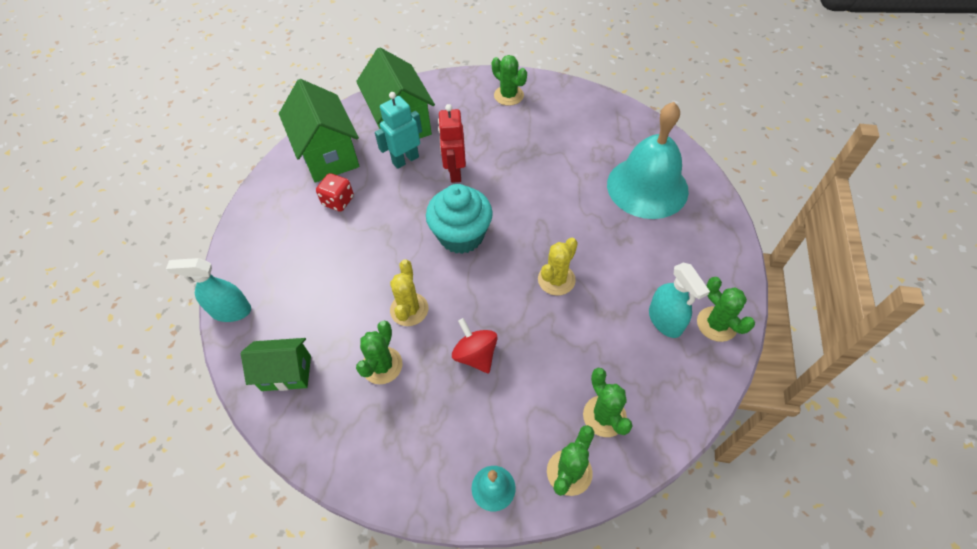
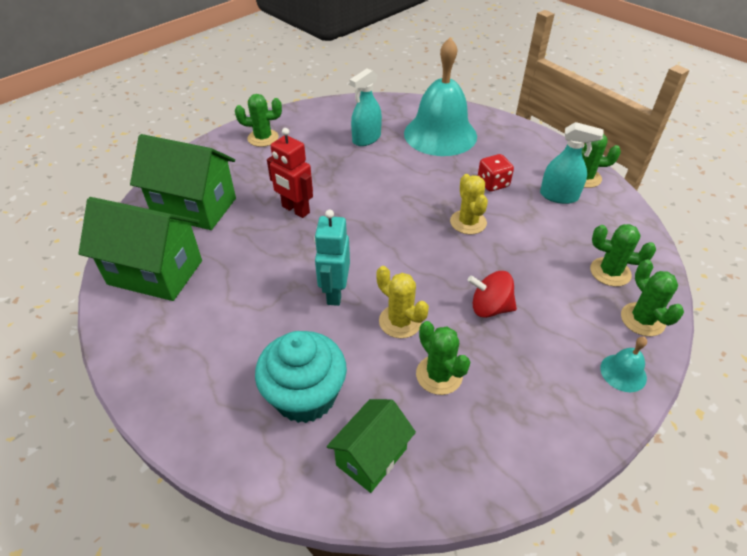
camera: 50 degrees left, 10 degrees down
(231, 311) = (240, 464): turquoise spray bottle -> turquoise spray bottle (366, 139)
(338, 201) = (220, 298): red dice -> red dice (493, 184)
(405, 160) = (239, 229): turquoise robot -> turquoise robot (334, 293)
(461, 235) = (363, 245): turquoise cupcake -> turquoise cupcake (305, 396)

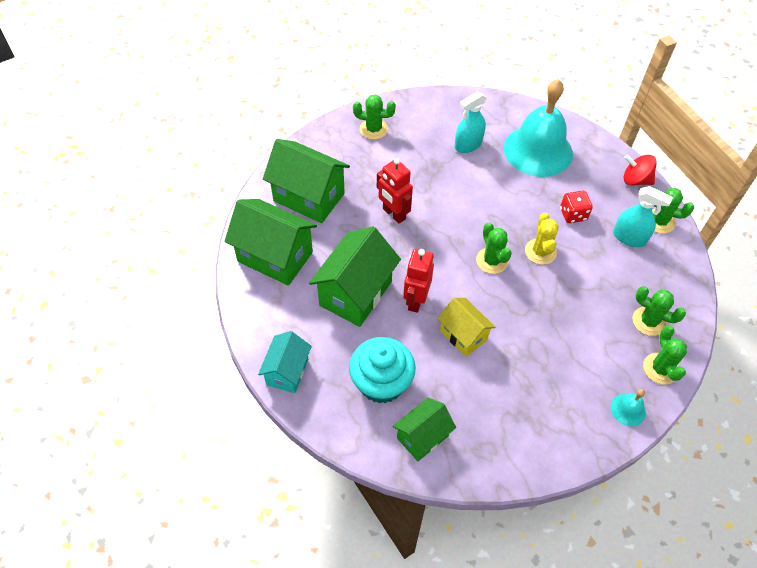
camera: 10 degrees right, 10 degrees up
(175, 404) = (287, 371): none -> turquoise house
(259, 296) = (355, 293): none -> green house
(334, 293) = (415, 300): turquoise robot -> red robot
(400, 321) = (463, 335): yellow cactus -> yellow house
(439, 375) = (484, 385): green cactus -> green cactus (492, 261)
(490, 308) = (538, 336): red spinning top -> red spinning top (635, 180)

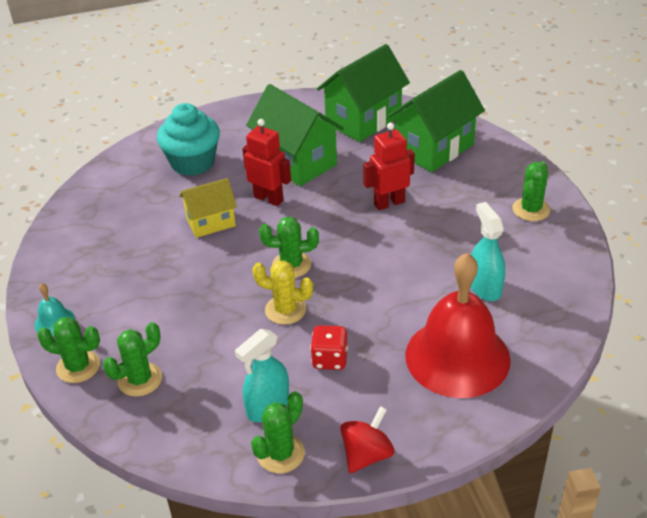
camera: 110 degrees right, 15 degrees down
(287, 371) = (235, 114): turquoise house -> none
(422, 437) = (127, 177): green house -> none
(538, 150) = (457, 357): turquoise bell -> red bell

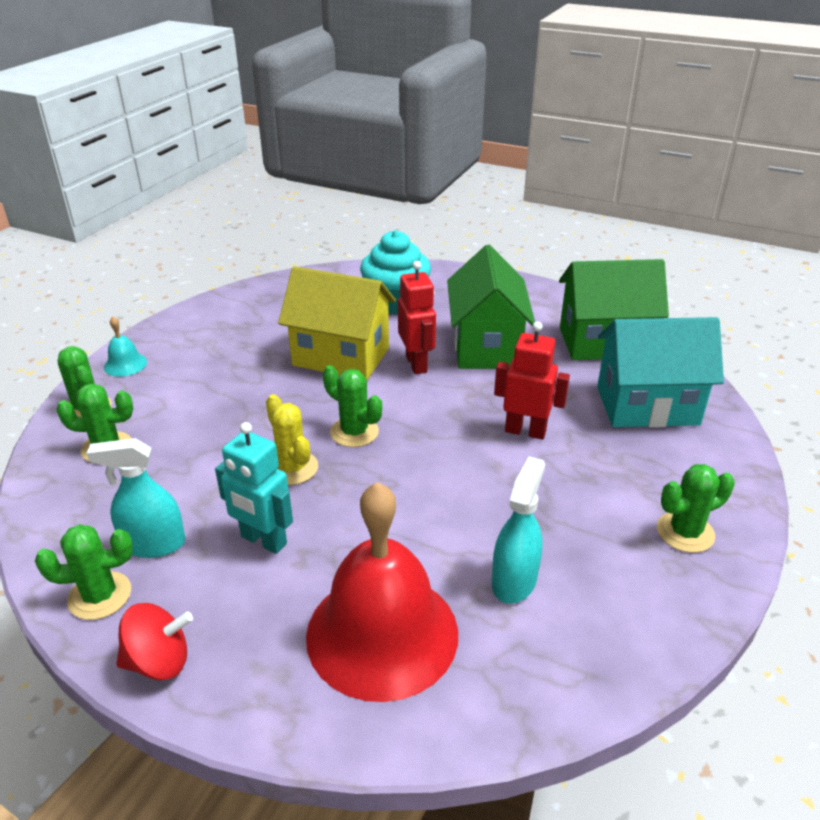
camera: 40 degrees right, 5 degrees down
(211, 222) = (341, 357): yellow house -> yellow house, size x1.67
(330, 359) = (263, 540): red dice -> turquoise robot
(434, 148) = (647, 405): green house -> turquoise house

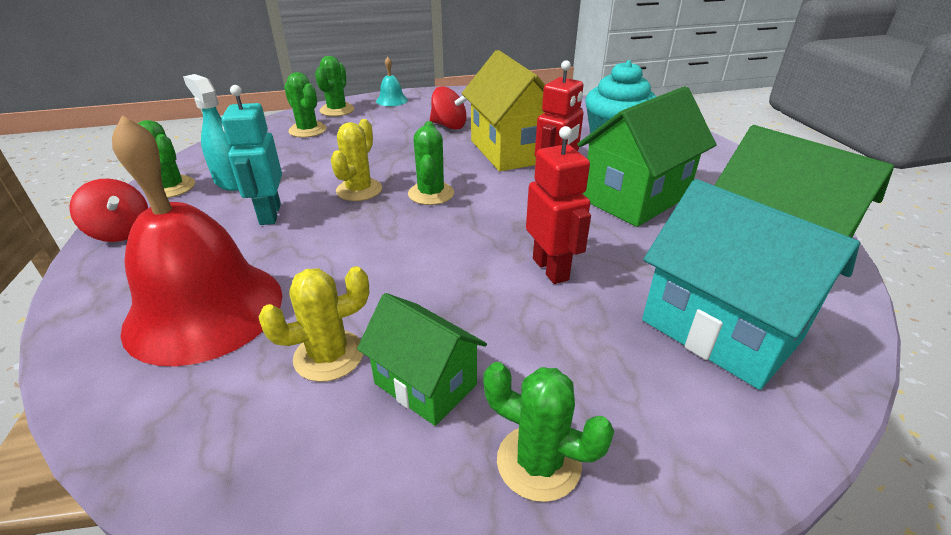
camera: 50 degrees right, 0 degrees up
(243, 361) = (449, 126): none -> red spinning top
(514, 580) = (329, 355): turquoise spray bottle -> yellow cactus
(585, 546) = (425, 384): none -> green house

